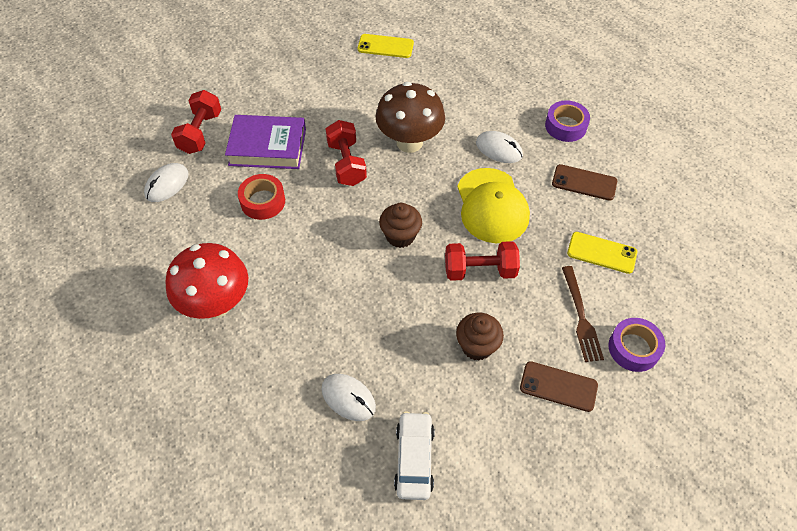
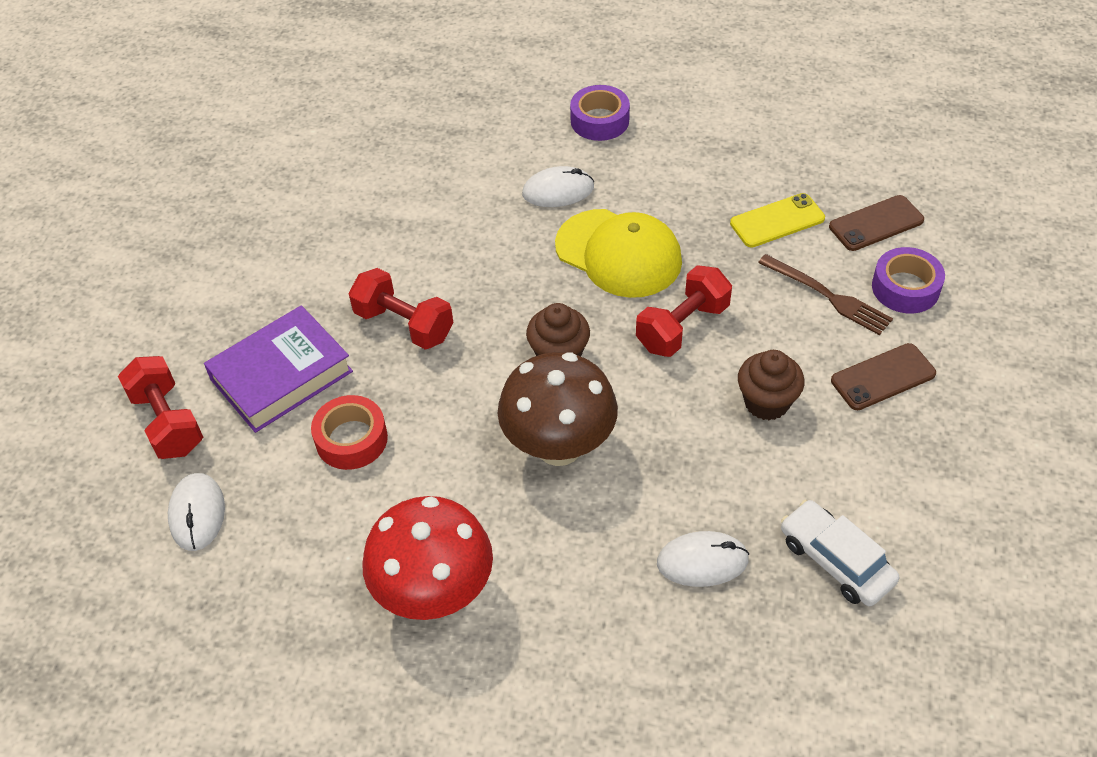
camera: 40 degrees left, 5 degrees down
(385, 46) = (294, 165): yellow phone -> none
(409, 142) = (451, 251): brown mushroom -> brown mushroom (559, 446)
(584, 183) = (683, 165): brown phone -> brown phone (876, 223)

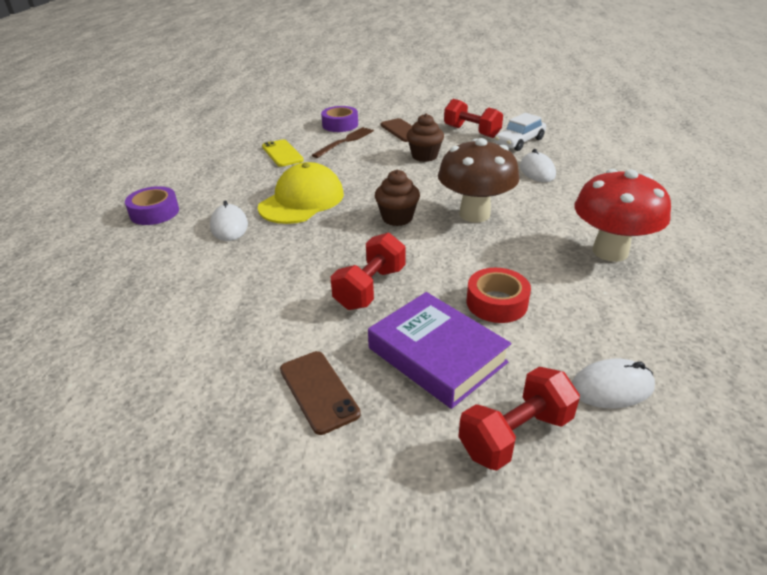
camera: 95 degrees left, 15 degrees down
(682, 327) = (369, 179): red dumbbell -> red dumbbell (471, 132)
(876, 223) = (291, 130): brown phone -> brown phone (318, 391)

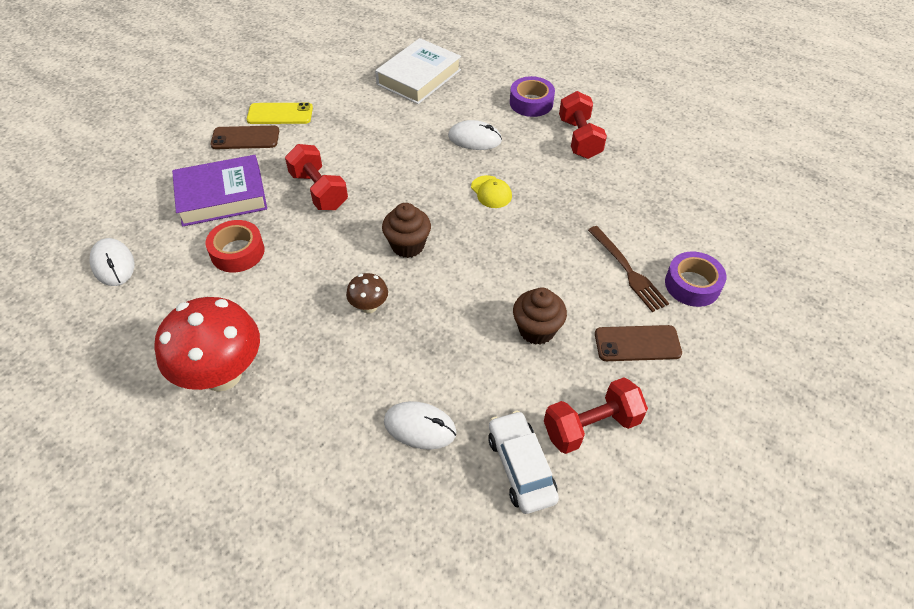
camera: 115 degrees right, 15 degrees up
(119, 292) = (419, 77): none -> white book
(282, 153) = (619, 206): yellow phone -> yellow phone (280, 114)
(302, 200) = (491, 192): yellow cap -> yellow cap, size x0.47
(474, 214) = (369, 306): brown mushroom -> brown mushroom, size x0.46
(515, 435) = (135, 201): red dumbbell -> red dumbbell (579, 138)
(612, 387) = (113, 264): white mouse -> white mouse turned 45 degrees counterclockwise

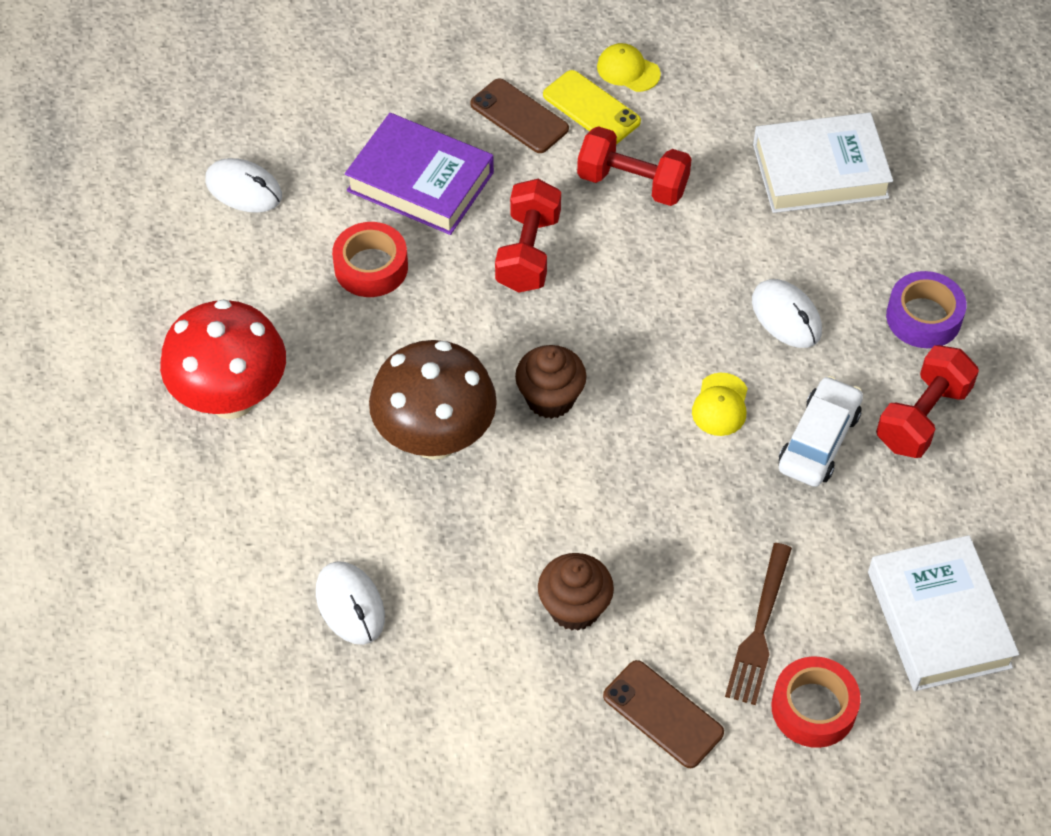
camera: 45 degrees right, 5 degrees up
(113, 264) = (244, 189): white mouse -> white mouse turned 75 degrees counterclockwise
(280, 90) = (628, 70): none -> yellow cap
(369, 306) = (435, 438): brown mushroom -> brown mushroom, size x2.19
(521, 467) = (398, 724): white car -> white car (819, 440)
(591, 426) = (509, 749): red dumbbell -> red dumbbell (632, 183)
(688, 209) = (938, 619): none -> white book
(692, 285) = (813, 708): purple tape -> red tape

